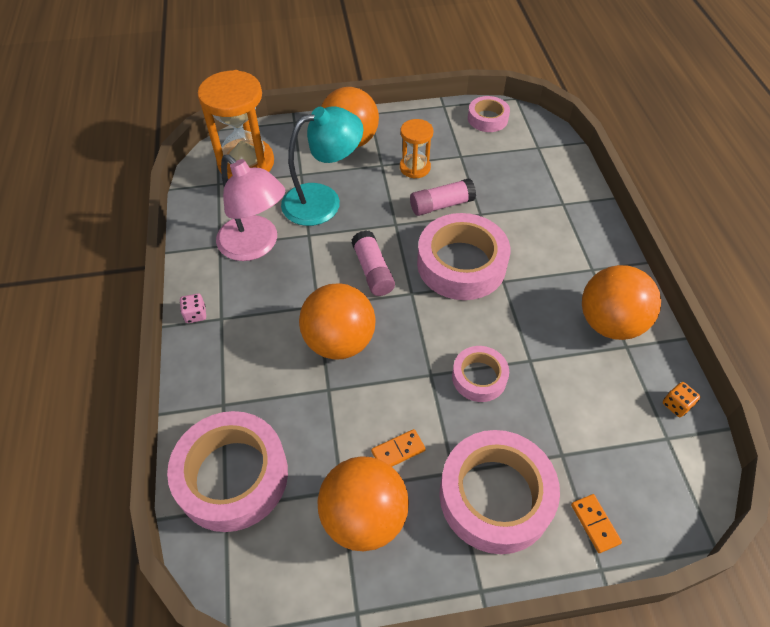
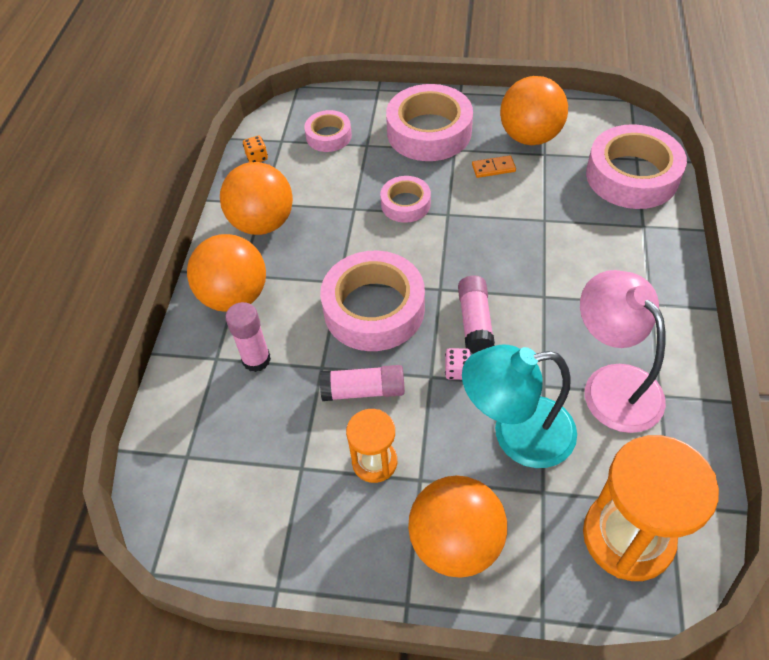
camera: 160 degrees left, 0 degrees up
(195, 314) = (680, 313): pink dice -> pink dice (457, 370)
(339, 341) = (526, 257): orange ball -> orange ball (235, 296)
(487, 118) = (223, 536): pink tape -> pink tape (328, 136)
(532, 208) = (256, 359): none -> pink glue stick
(595, 524) = (367, 108): orange domino -> none

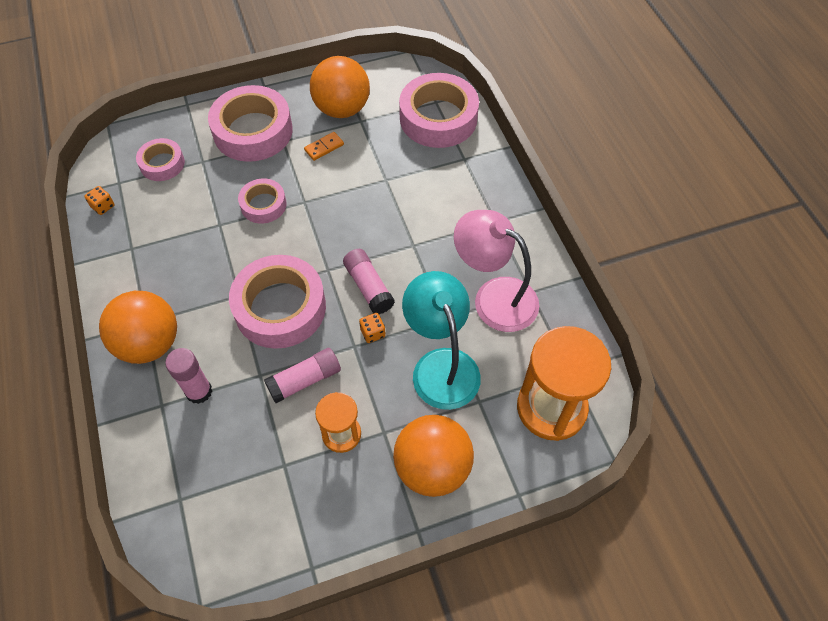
camera: 30 degrees left, 5 degrees up
(262, 223) = (141, 267): orange ball -> none
(457, 370) = (373, 333): pink dice -> orange dice
(517, 434) = (441, 365): turquoise lamp -> turquoise lamp turned 105 degrees clockwise

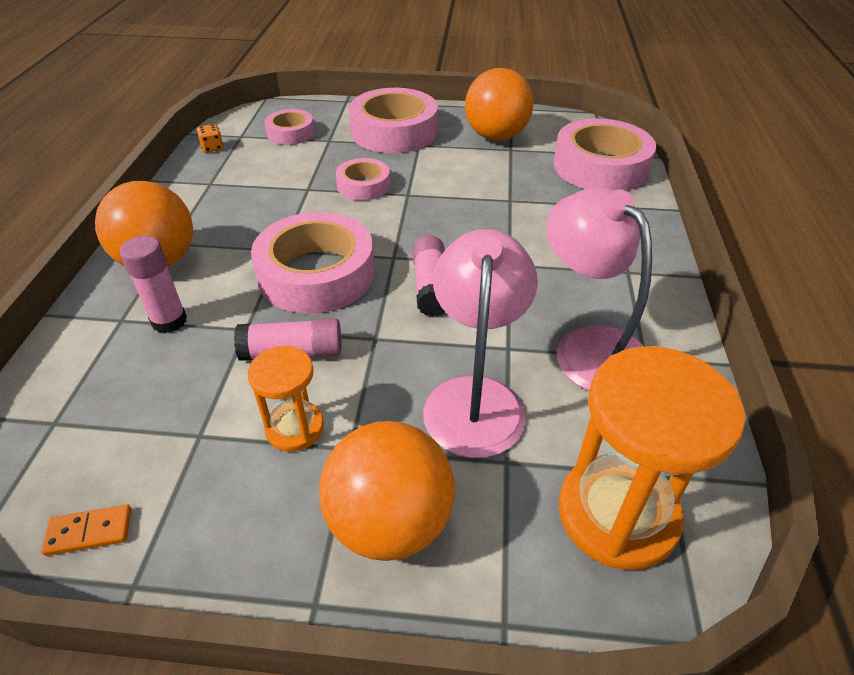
camera: 25 degrees right, 15 degrees down
(324, 147) = (458, 159): orange domino -> orange domino (89, 532)
(373, 333) = (407, 332): orange dice -> none
(441, 365) = (475, 397): turquoise lamp -> pink lamp

